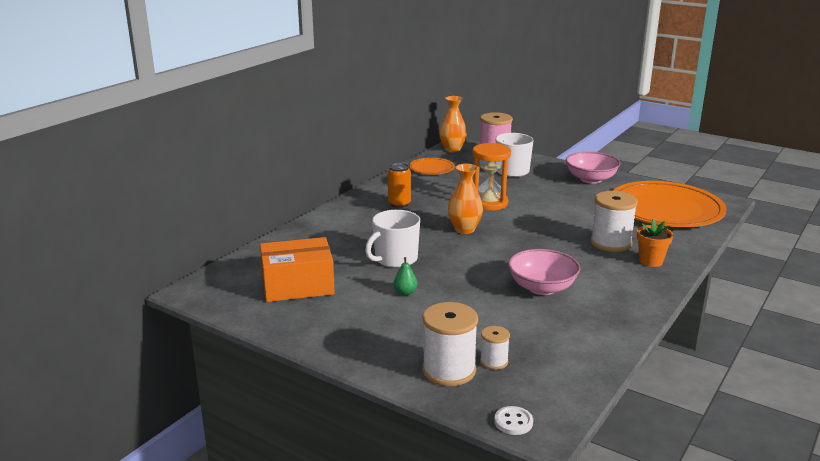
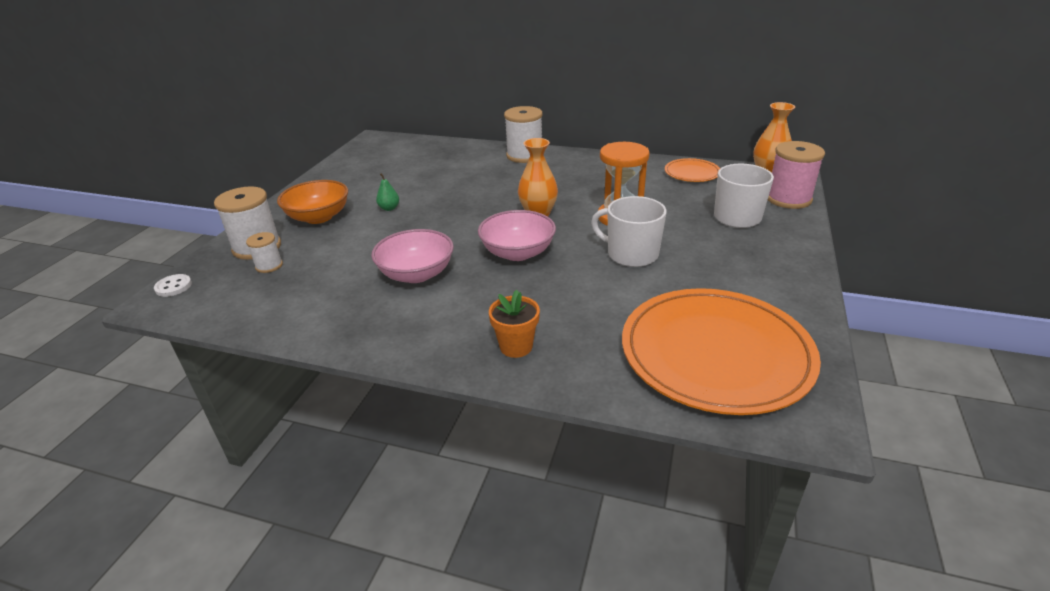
camera: 75 degrees right, 10 degrees up
(298, 286) = (390, 167): orange box -> none
(395, 259) = (453, 193): white mug -> white mug (631, 254)
(398, 332) = (318, 217): none -> orange bowl
(399, 204) = (579, 174): orange can -> none
(590, 179) = (773, 276): pink bowl -> pink bowl (518, 253)
(611, 243) = (557, 310): white spool -> white spool (524, 155)

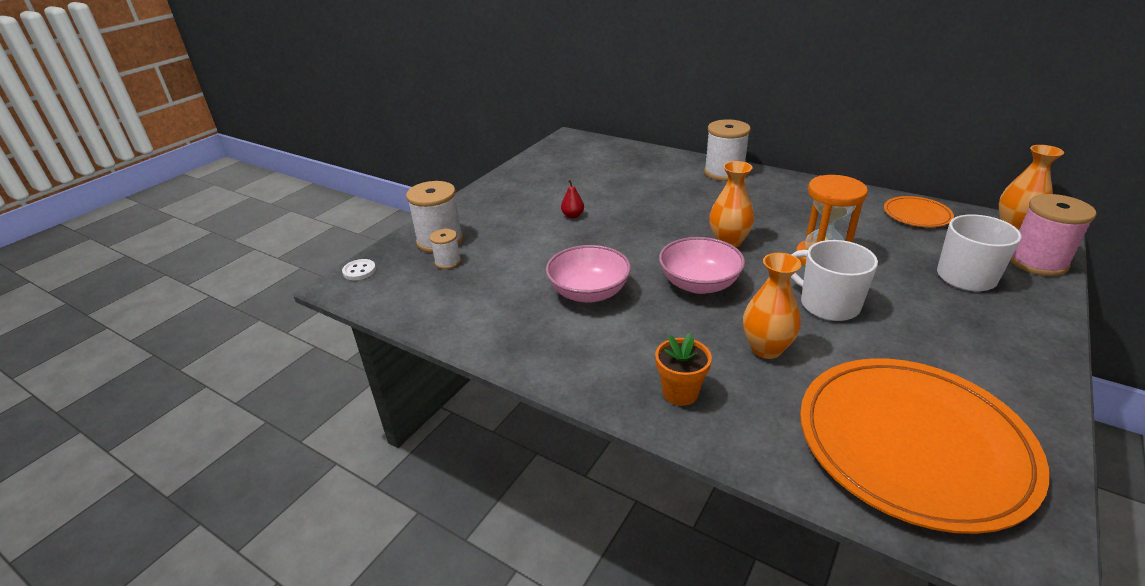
camera: 15 degrees right, 0 degrees up
(318, 217) = (502, 216): orange bowl -> none
(389, 208) = (573, 215): green pear -> red pear
(585, 298) = (766, 348): none -> orange vase

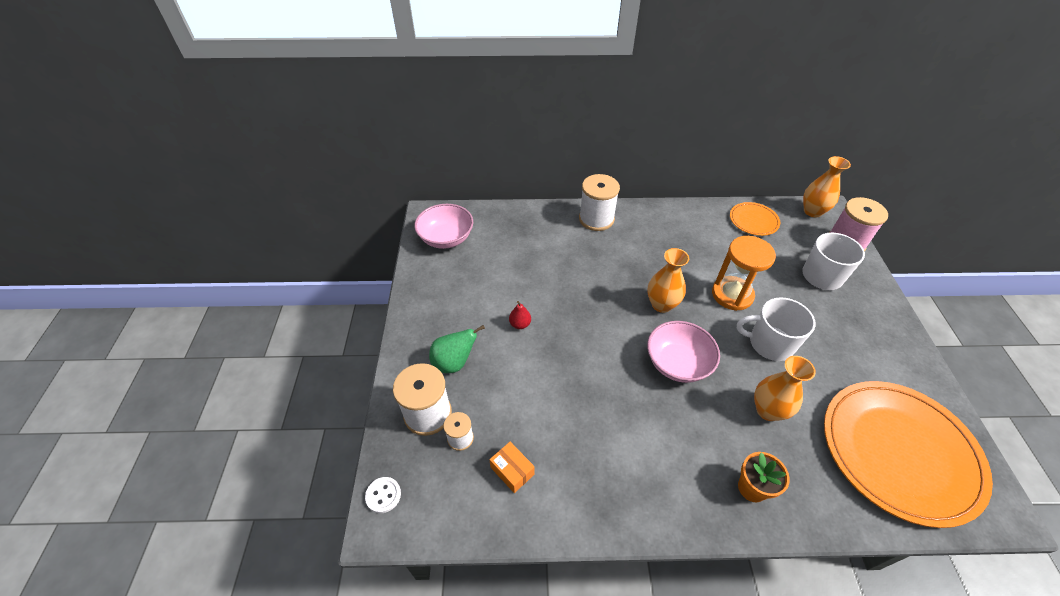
camera: 35 degrees left, 15 degrees up
(466, 294) = (512, 471): none -> orange box
(492, 221) = (454, 363): none -> green pear
(589, 292) = (609, 415): pink bowl -> pink bowl (446, 238)

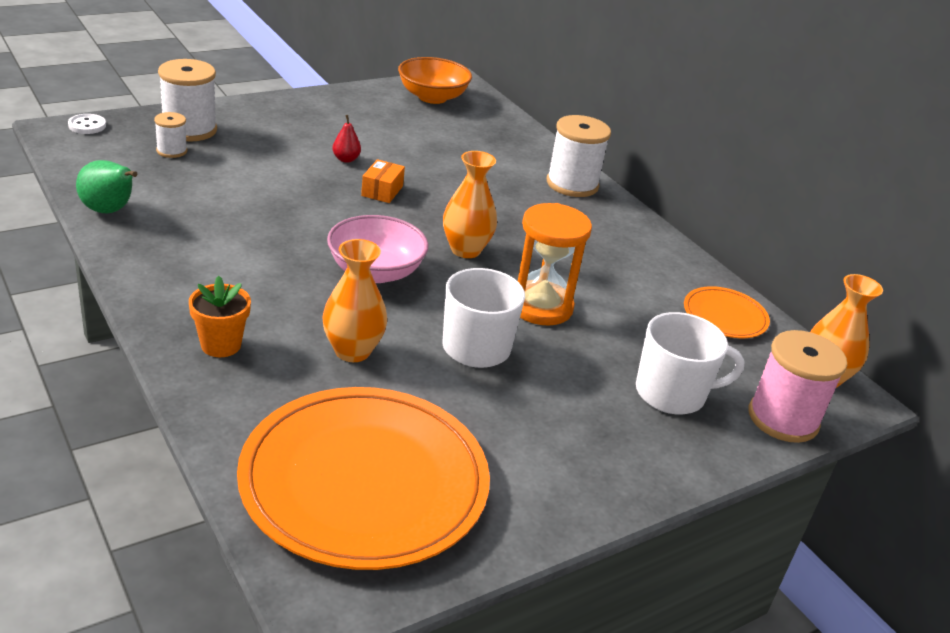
camera: 55 degrees right, 15 degrees down
(446, 238) = (432, 97): pink bowl -> orange bowl
(454, 363) = (262, 132): green pear -> green pear (109, 211)
(512, 471) = (151, 184): orange box -> orange box (382, 191)

